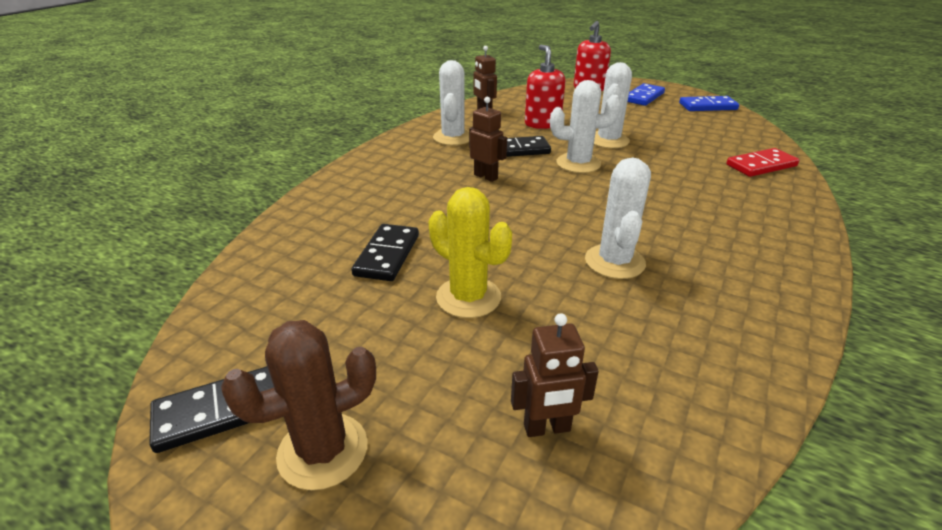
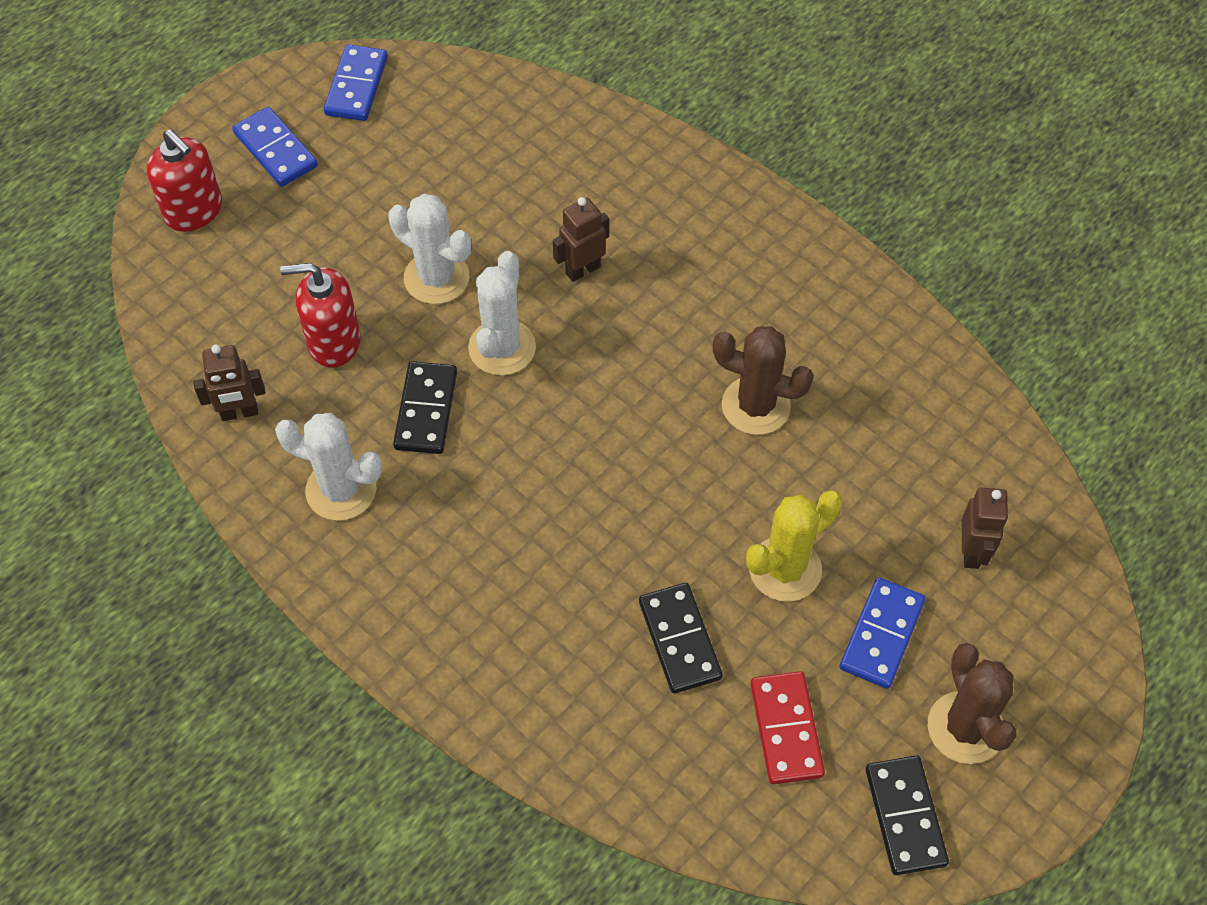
camera: 75 degrees left, 25 degrees up
(387, 255) = (680, 640): black domino -> black domino turned 45 degrees clockwise
(421, 367) = (882, 635): none -> blue domino
(486, 176) = (503, 478): brown robot -> brown robot (582, 270)
(614, 262) = (755, 406): white cactus -> brown cactus
(761, 165) = (581, 141): red domino -> red domino (786, 729)

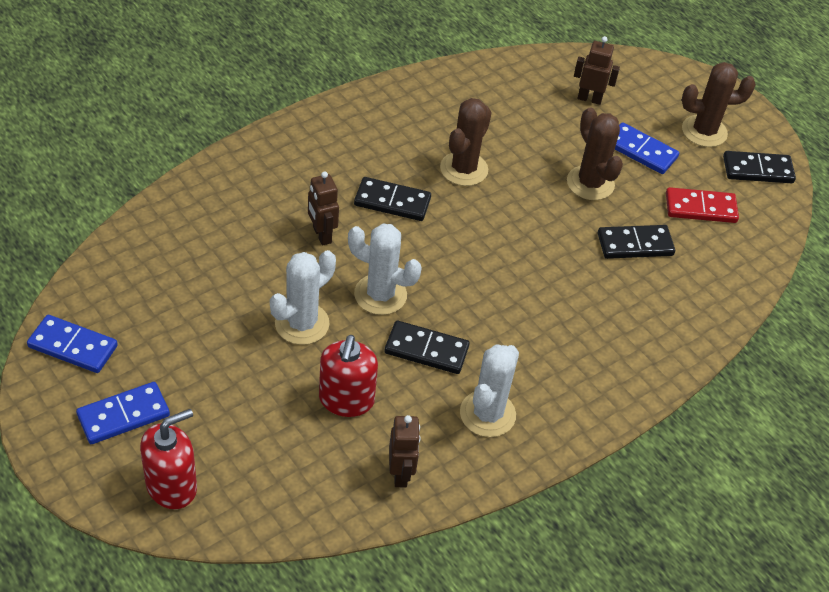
camera: 85 degrees left, 10 degrees down
(665, 333) = (392, 201): none -> black domino
(785, 569) = (590, 183): yellow cactus -> brown cactus

